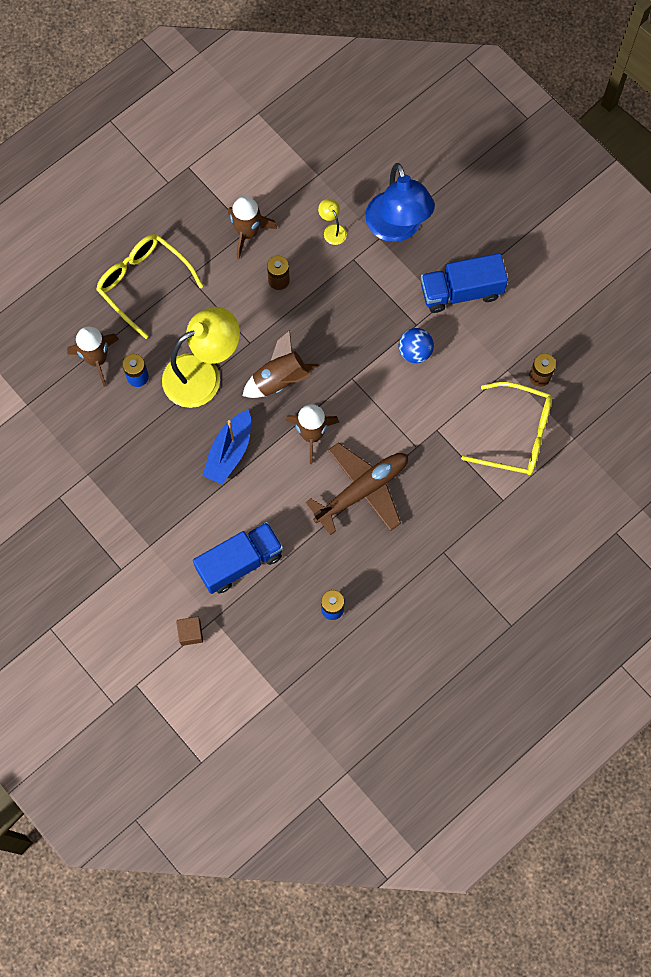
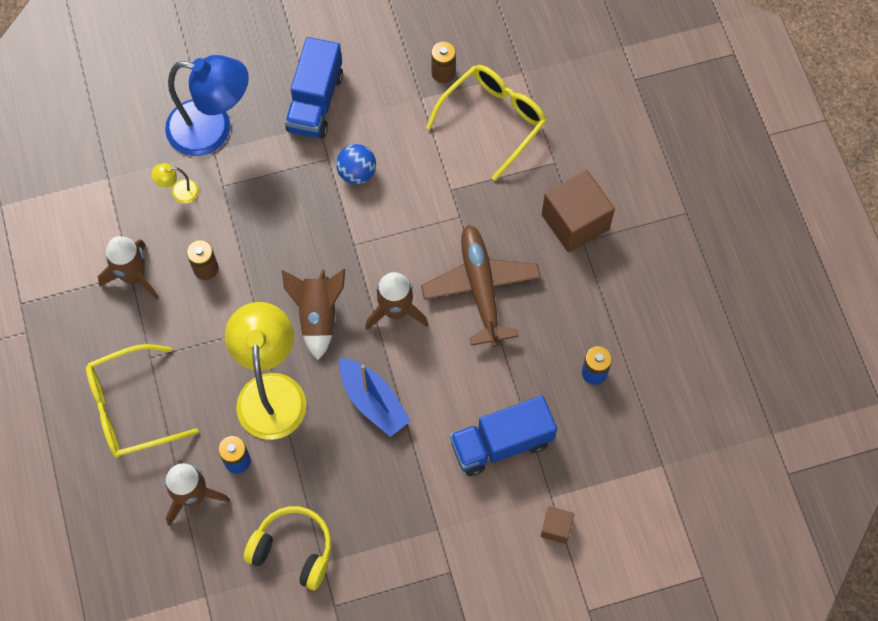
camera: 65 degrees left, 5 degrees down
(87, 448) = (293, 550): none -> yellow headphones
(240, 562) = (501, 443): blue truck -> blue truck turned 105 degrees counterclockwise
(457, 539) = (575, 222): none -> brown cube

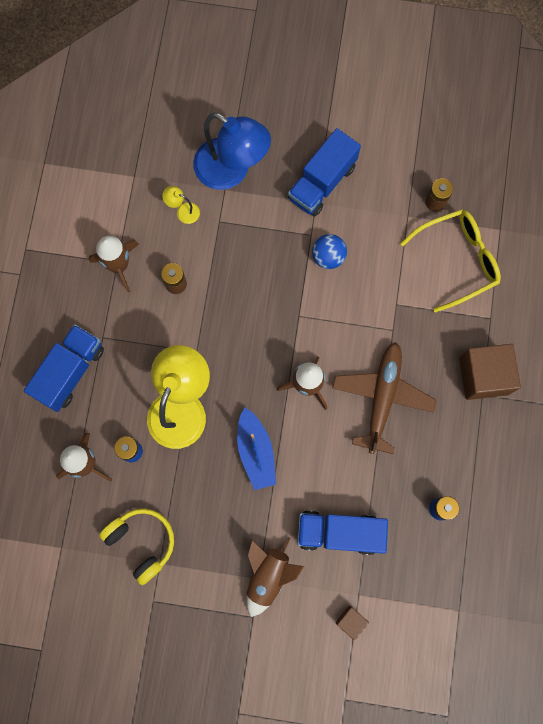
camera: 25 degrees right, 10 degrees up
(130, 408) = (70, 372): yellow glasses -> blue truck
(318, 316) = (244, 362): brown rocket -> brown rocket (268, 575)

